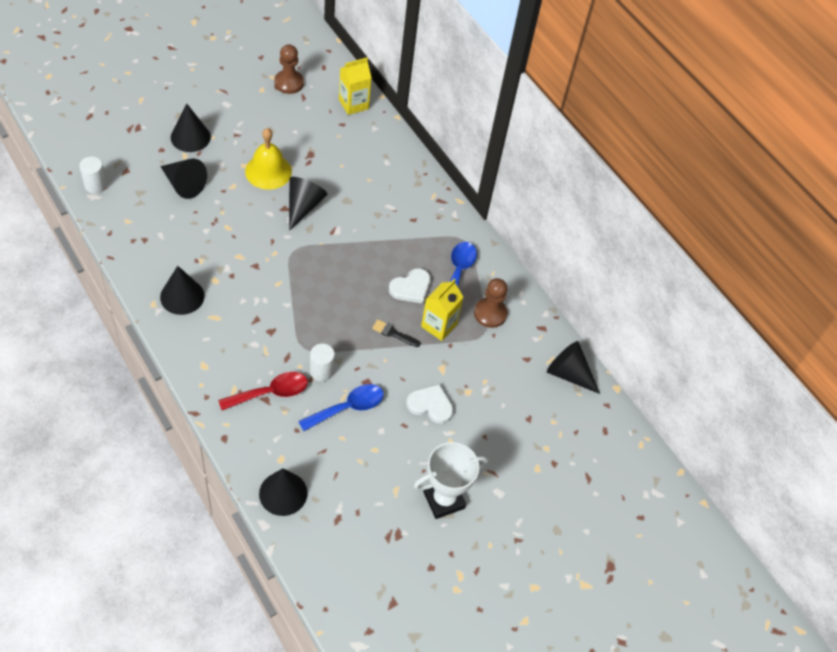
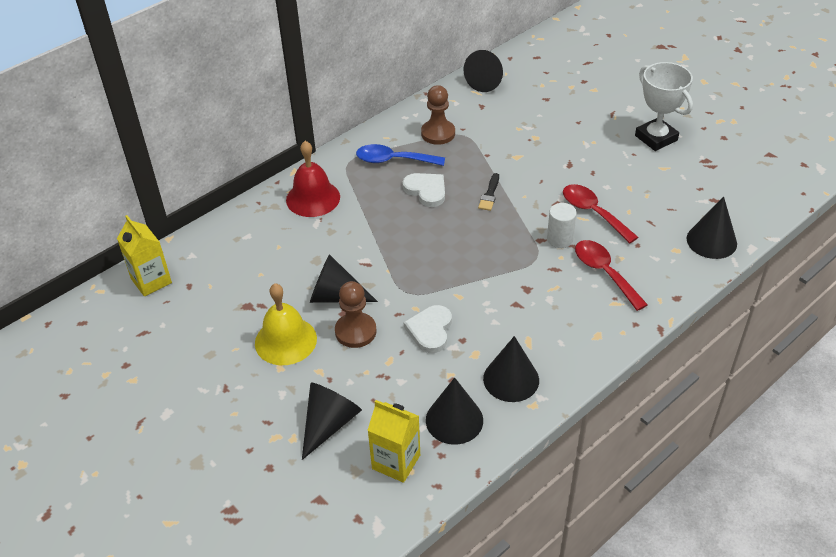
camera: 90 degrees left, 10 degrees down
(95, 185) = (356, 529): white cylinder -> none
(190, 137) = (238, 439): black cone -> black cone (454, 420)
(289, 83) = (117, 353): brown pawn -> brown pawn (355, 331)
(348, 407) = (593, 212): blue spoon -> red spoon
(421, 208) = (313, 198): none -> red bell
(430, 405) = (562, 158): white heart -> white heart (430, 330)
(439, 325) = (466, 165): yellow carton -> yellow carton (396, 462)

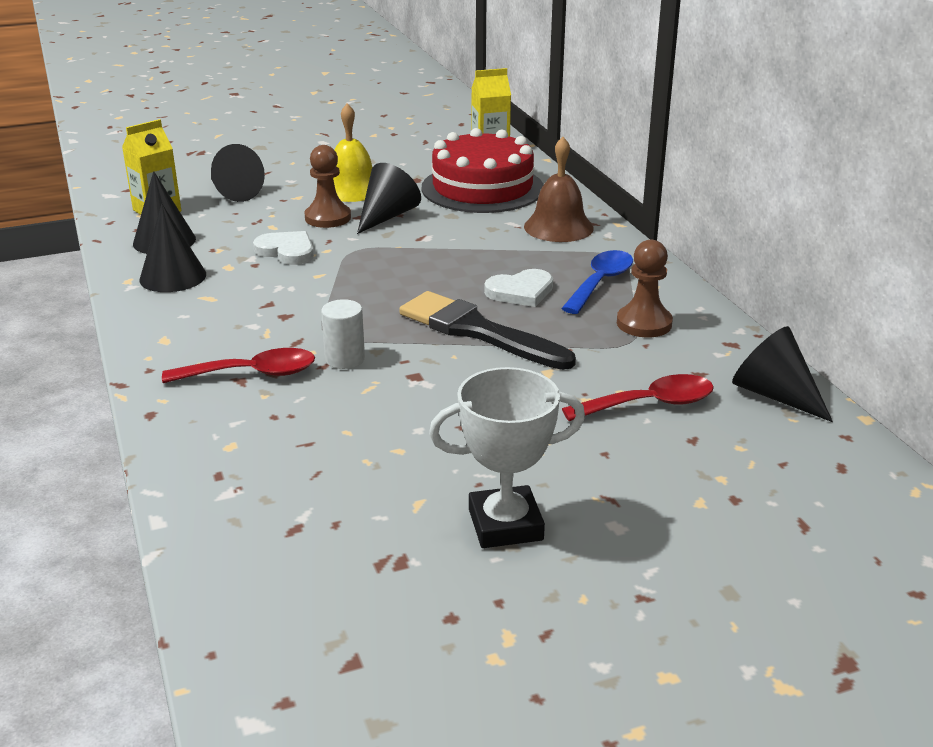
camera: 110 degrees right, 15 degrees down
(251, 258) = (482, 188): none -> red cake
(313, 198) = (558, 227): red bell -> brown bell
(489, 194) = (477, 331): black brush -> black brush, size x2.36
(593, 212) = (372, 399): red spoon -> red spoon (650, 404)
(711, 241) = (212, 486): black cone -> none

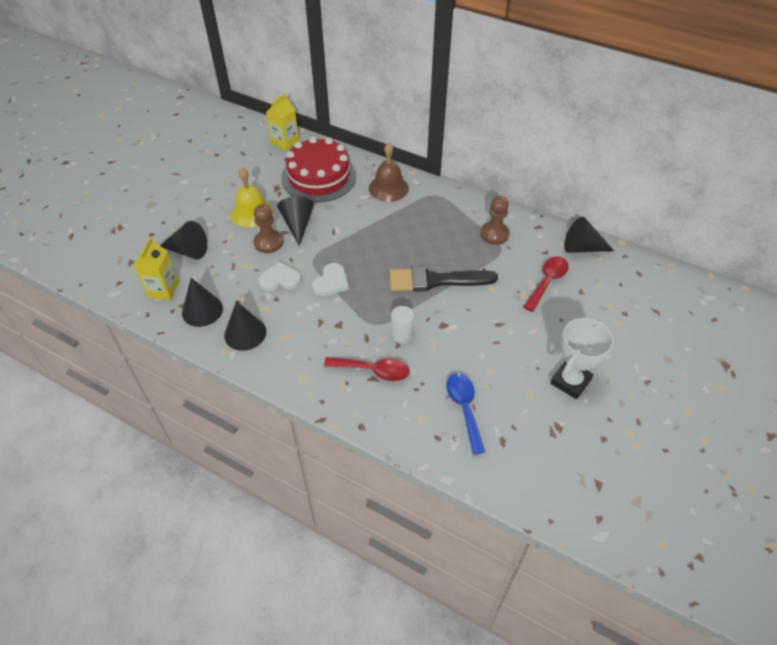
camera: 40 degrees left, 20 degrees up
(252, 374) = (373, 371): red spoon -> red spoon turned 60 degrees clockwise
(520, 291) = (423, 243): white heart -> white heart (331, 282)
(600, 282) = (449, 217): blue spoon -> blue spoon (464, 408)

